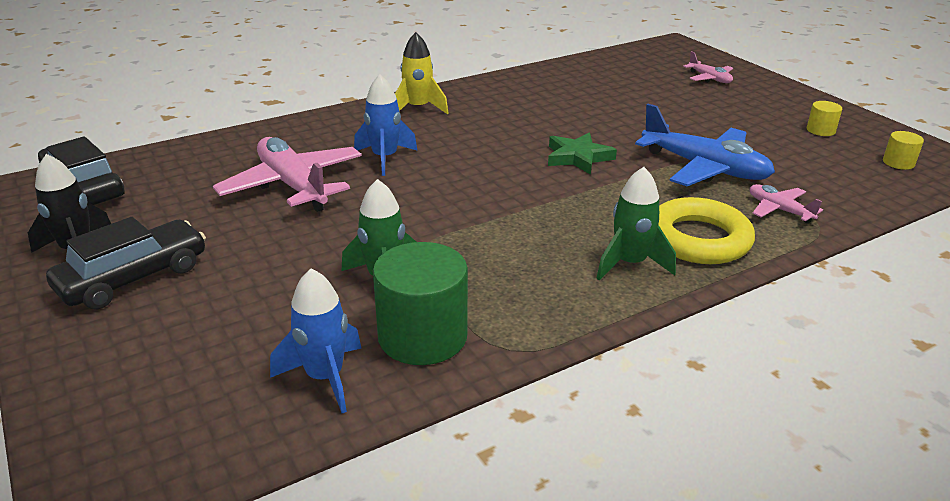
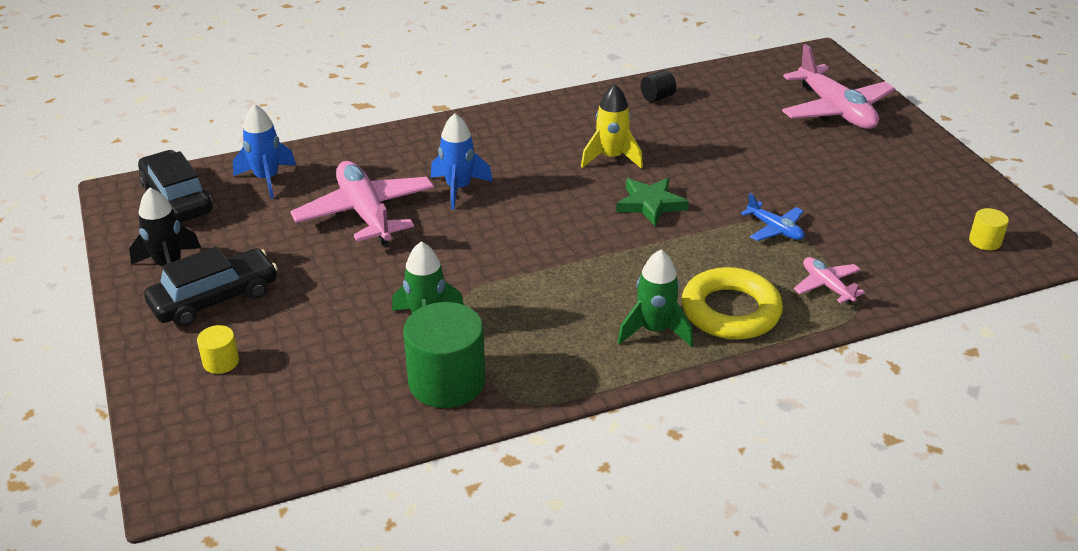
camera: 10 degrees right, 5 degrees up
(325, 377) = (358, 409): blue rocket -> blue rocket (267, 179)
(418, 108) = (507, 127): yellow rocket -> yellow rocket (611, 158)
(549, 79) = (657, 97): none -> black cylinder
(704, 168) = (775, 229): blue plane -> blue plane, size x0.50
(709, 78) = (835, 110): pink plane -> pink plane, size x1.99
(820, 130) = (923, 192): yellow cylinder -> yellow cylinder (221, 362)

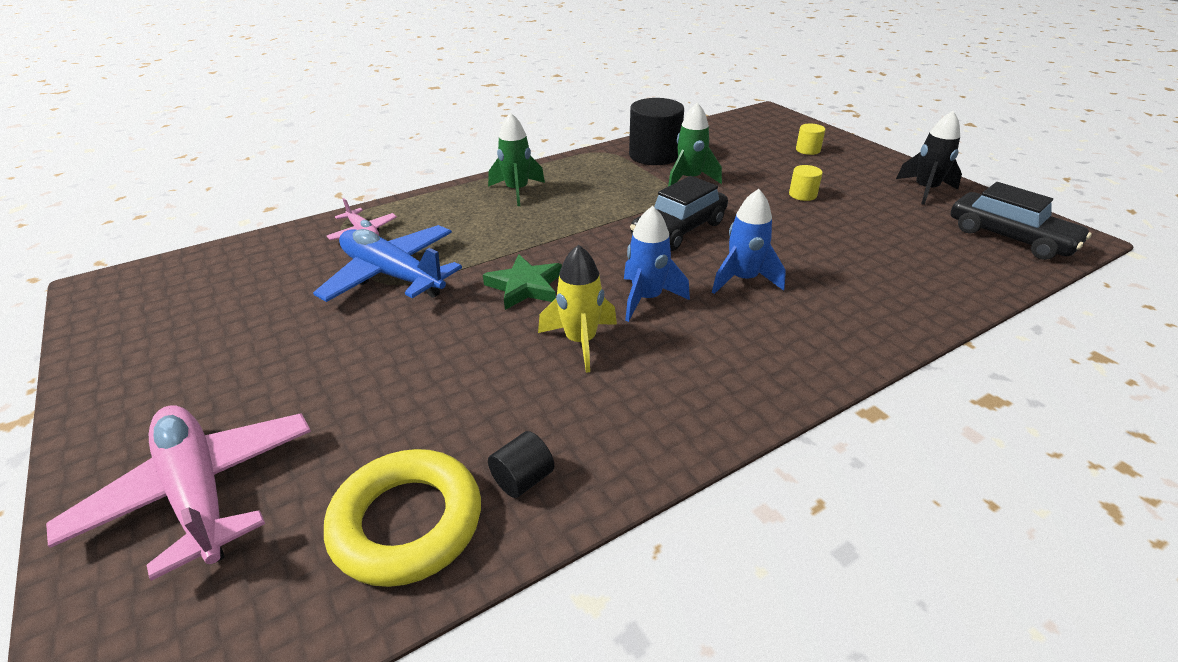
camera: 170 degrees right, 0 degrees up
(215, 299) = (859, 176): black car -> black car (679, 230)
(267, 179) = (955, 266): blue rocket -> blue rocket (647, 299)
(365, 213) = (814, 245): pink plane -> none
(447, 382) = (654, 155): green cylinder -> black cylinder
(730, 311) = (455, 207): yellow ring -> yellow ring (407, 522)
(775, 229) = (392, 275): blue plane -> blue plane, size x1.99
(985, 241) = (167, 288): yellow cylinder -> yellow cylinder (802, 195)

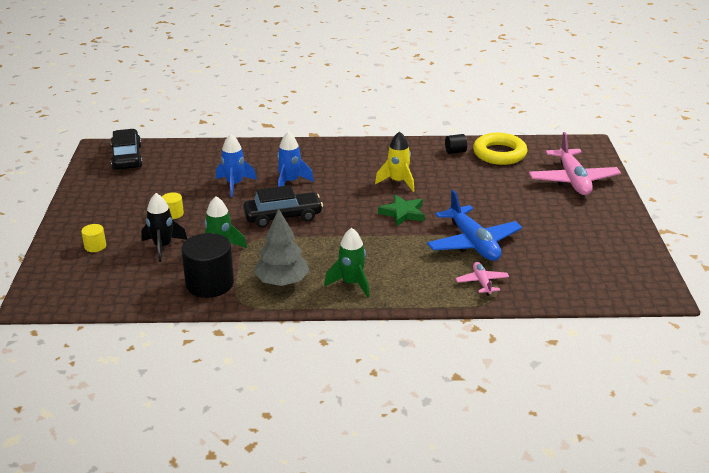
camera: 150 degrees left, 5 degrees down
(589, 174) = (282, 282): none -> grey tree
(647, 299) = (348, 188): blue rocket -> blue rocket (234, 184)
(925, 190) = (100, 192): black rocket -> black rocket (163, 247)

